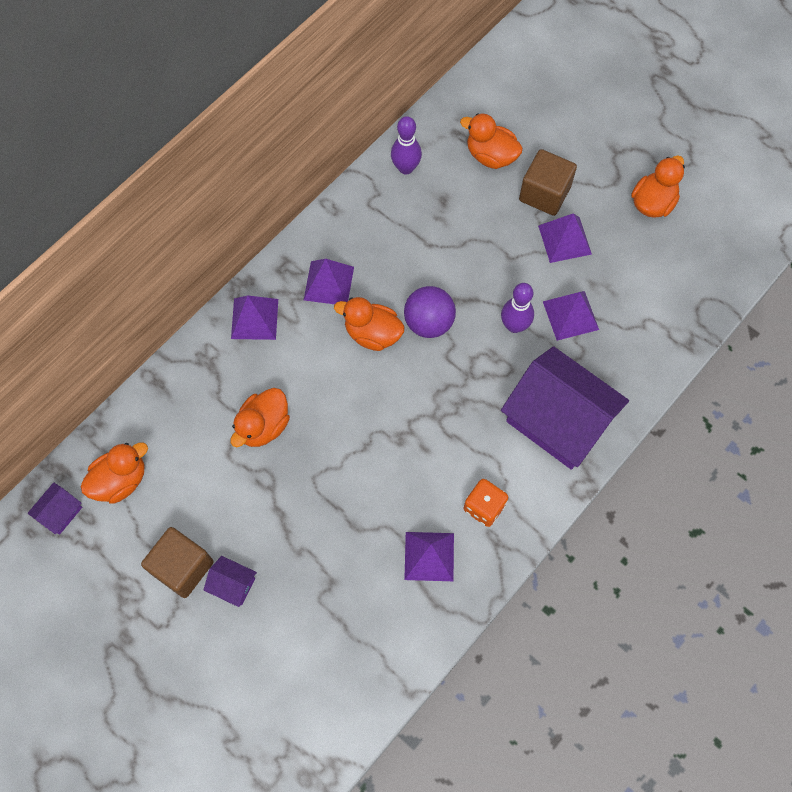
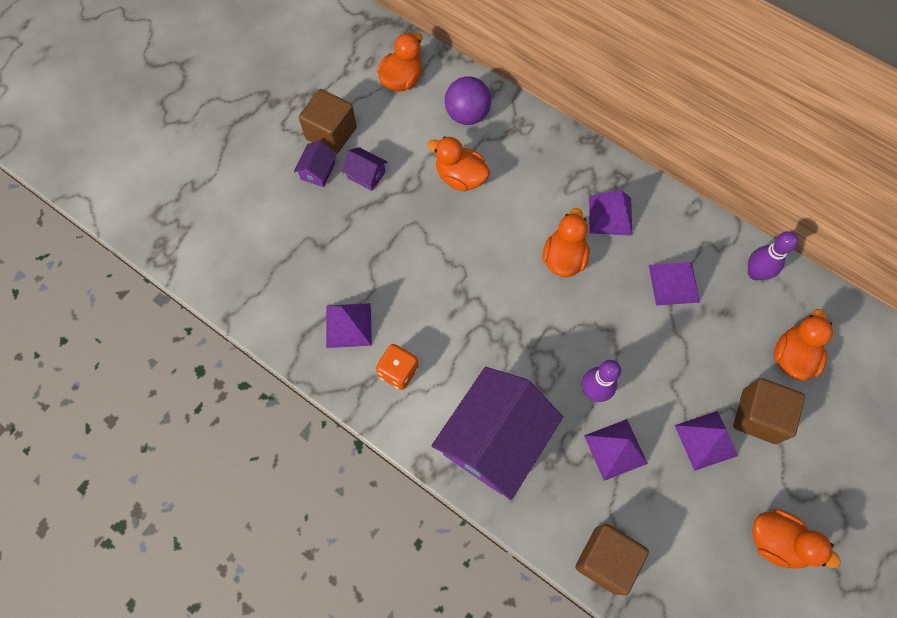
camera: 85 degrees right, 0 degrees up
(60, 512) = (372, 44): purple house -> purple house (366, 175)
(120, 480) = (402, 80): orange duck -> orange duck turned 105 degrees counterclockwise
(254, 318) = (563, 158): purple pyramid -> purple pyramid (674, 283)
(429, 323) = (583, 308): purple ball -> purple ball (467, 115)
(668, 338) = (606, 560): none -> brown cube

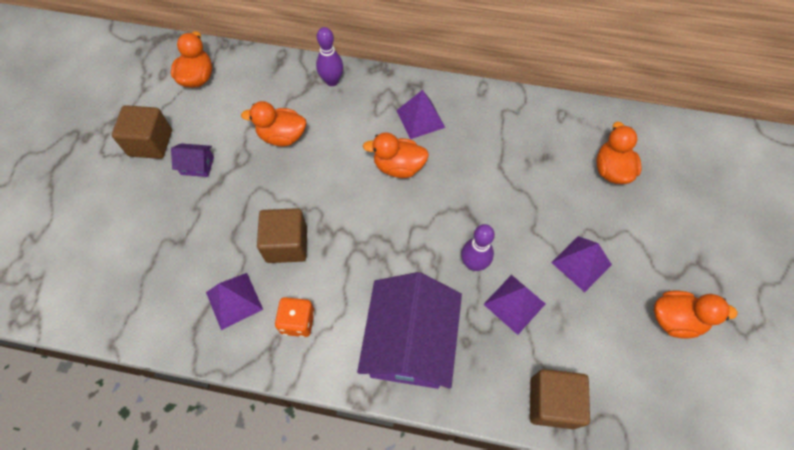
camera: 25 degrees left, 5 degrees down
(318, 171) = (151, 179): purple house -> none
(467, 115) = (266, 85): purple ball -> none
(563, 258) = (398, 167): orange duck -> orange duck turned 75 degrees counterclockwise
(674, 283) = (495, 151): purple pyramid -> none
(755, 273) = (552, 118): purple bowling pin -> purple bowling pin (332, 81)
(758, 416) = (611, 226): brown cube -> brown cube (286, 244)

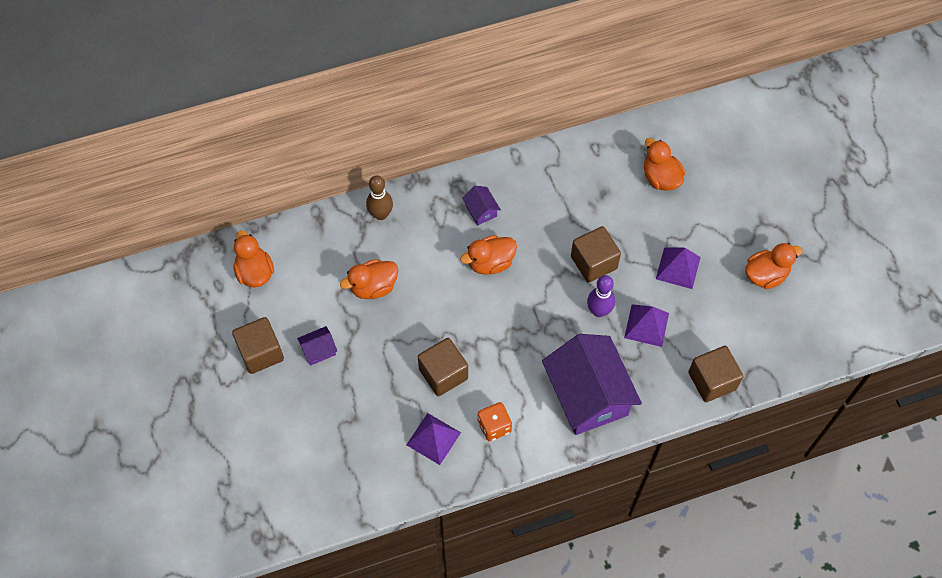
camera: 30 degrees left, 0 degrees up
(332, 81) = (380, 214): purple bowling pin -> brown bowling pin
(420, 118) = (481, 211): purple pyramid -> purple house
(497, 215) = (593, 262): none -> brown cube

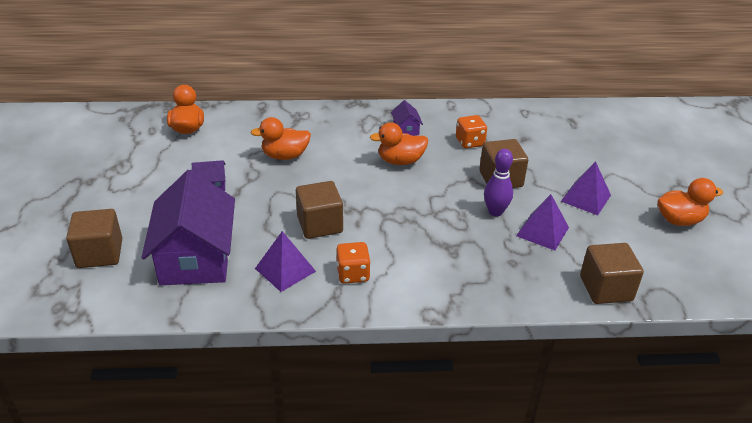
camera: 15 degrees right, 25 degrees down
(261, 352) = (158, 176): brown cube -> brown cube (100, 253)
(380, 214) = (316, 116): brown bowling pin -> none
(551, 214) = (470, 142): none -> orange dice
(588, 395) = (463, 271): purple house -> purple house (196, 257)
(660, 178) = (582, 139): orange duck -> none

